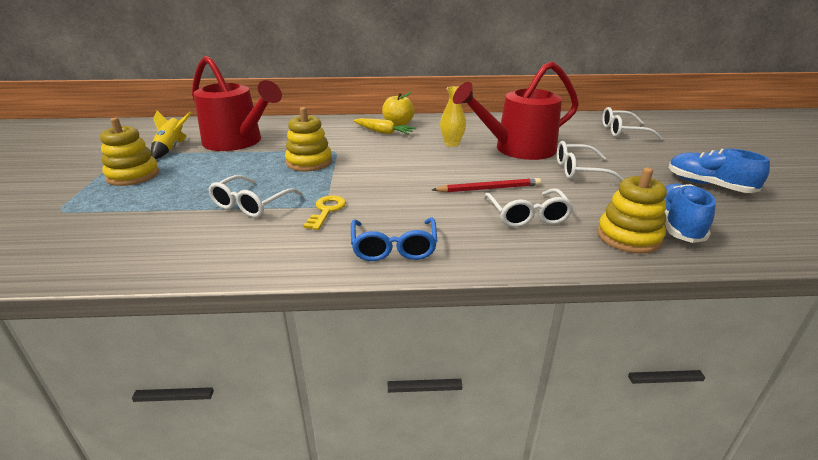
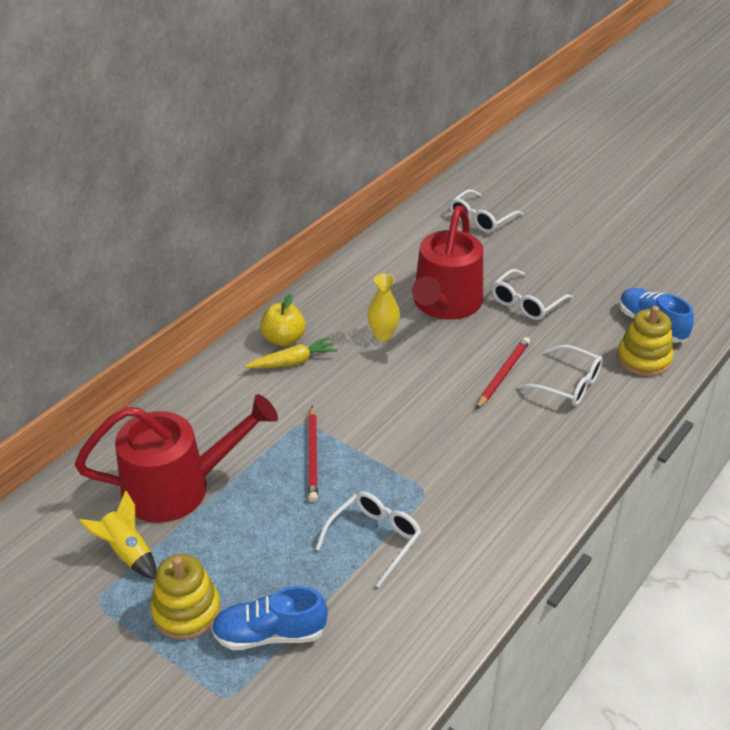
camera: 50 degrees left, 10 degrees up
(251, 204) = (374, 539): white glasses -> white glasses turned 120 degrees counterclockwise
(309, 162) = (313, 455): yellow stacking toy -> red pencil
(326, 211) = (441, 494): yellow key -> none
(394, 247) = (545, 485): blue glasses -> none
(708, 185) = (617, 262): blue shoe -> blue shoe (269, 634)

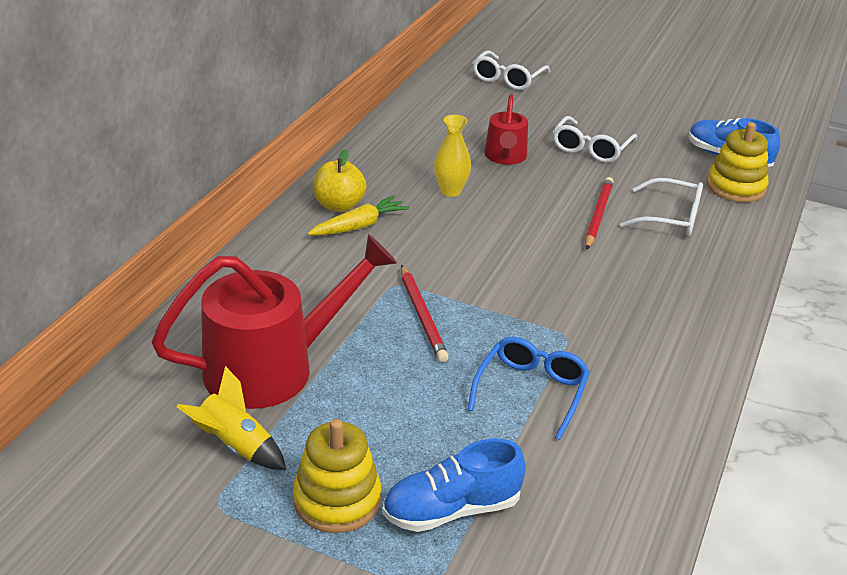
camera: 15 degrees left, 5 degrees down
(374, 539) = (531, 391): white glasses -> blue glasses
(445, 304) = (505, 157): red watering can -> red watering can, size x0.55

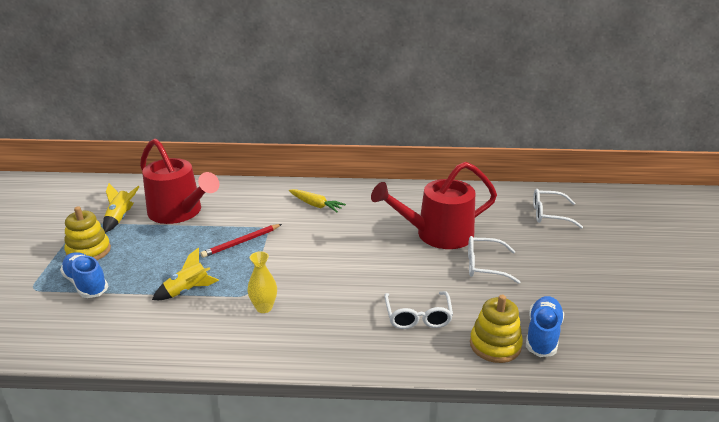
camera: 70 degrees right, 5 degrees down
(339, 205) = (332, 195): yellow apple -> none
(450, 191) = (377, 224): yellow vase -> yellow vase (264, 308)
(505, 157) = (437, 234): red watering can -> red watering can, size x1.83
(531, 391) = (187, 291): blue glasses -> yellow rocket
(597, 215) = (394, 283): red pencil -> none

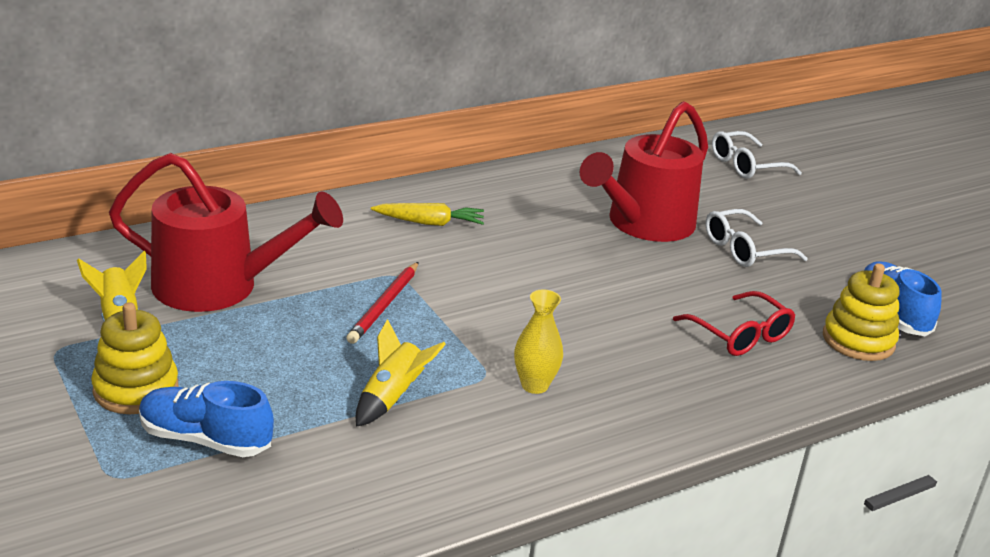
camera: 35 degrees left, 0 degrees up
(418, 317) = (740, 335): white glasses -> red glasses

